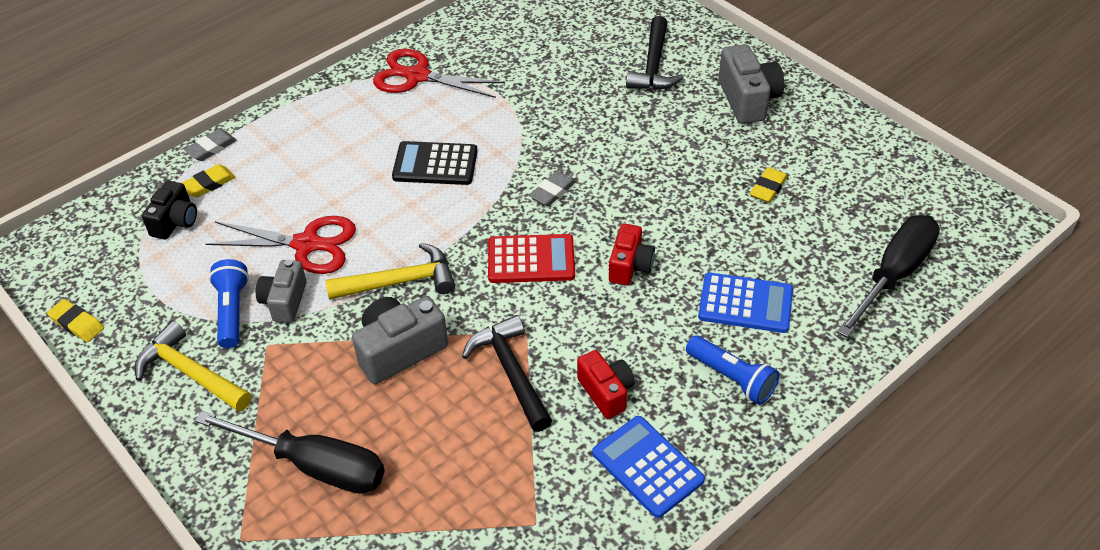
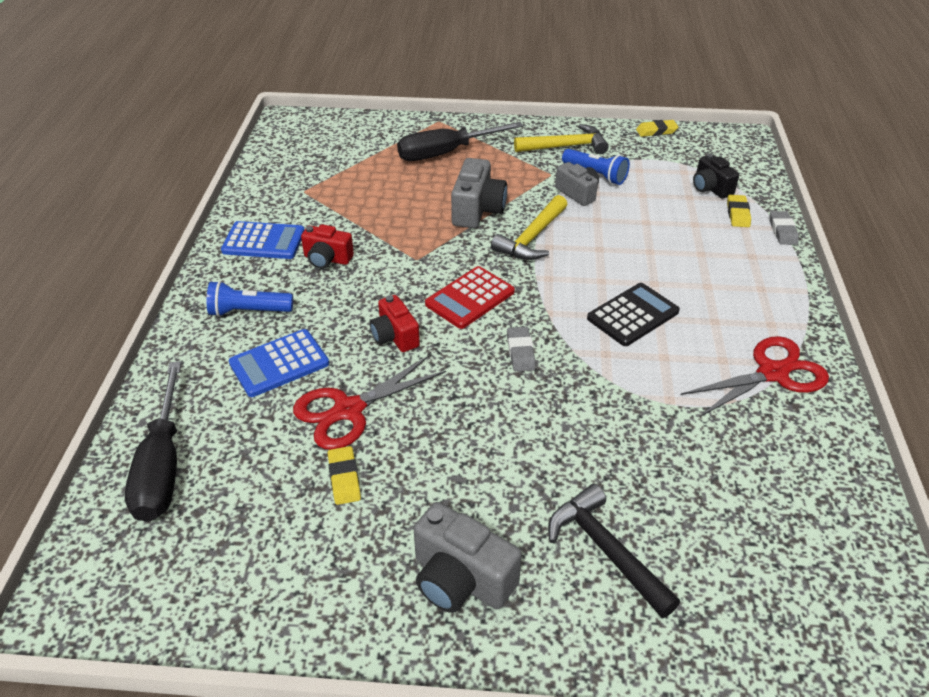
camera: 135 degrees right, 5 degrees down
(307, 244) = (619, 222): red scissors -> red scissors (348, 410)
(511, 372) = (398, 236): black hammer -> none

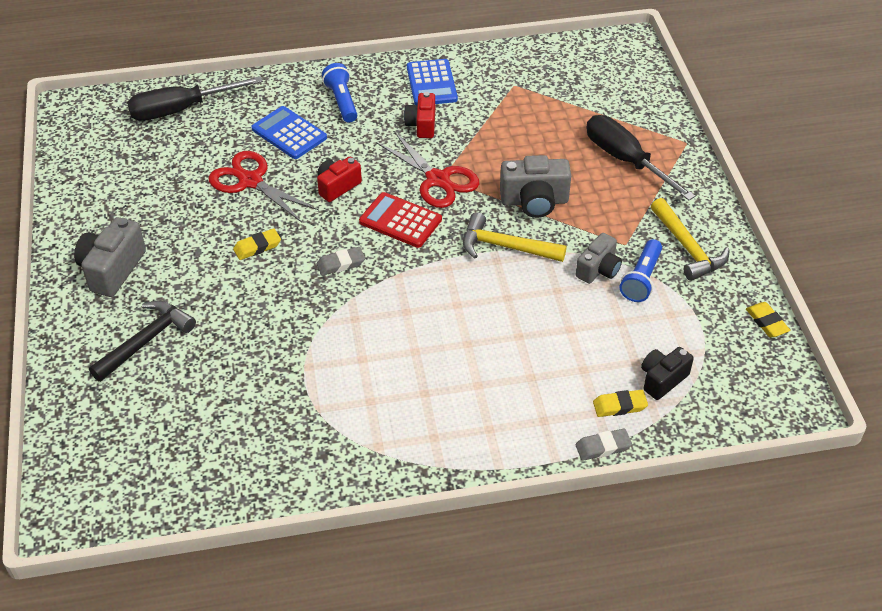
camera: 75 degrees right, 5 degrees up
(344, 478) = (186, 195): yellow eraser -> yellow eraser (257, 247)
(633, 315) = (413, 332): black calculator -> none
(773, 373) = (362, 438): red scissors -> red scissors (438, 180)

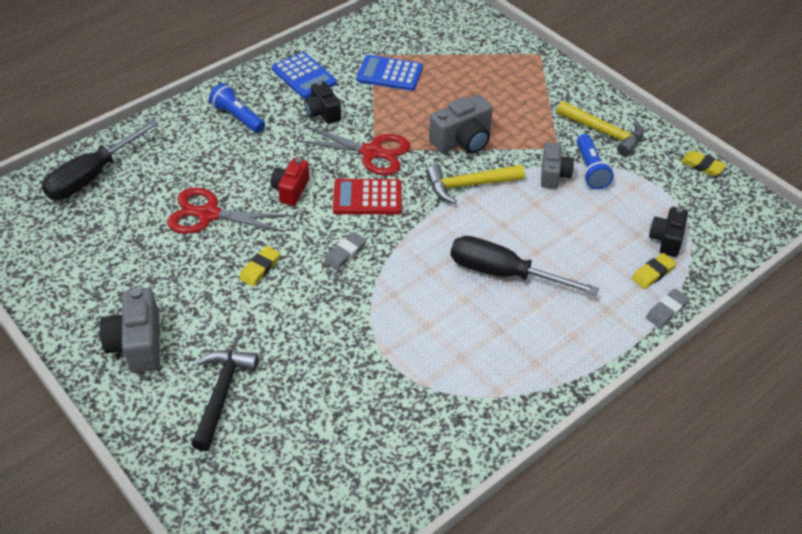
camera: 30 degrees left, 0 degrees up
(289, 133) = (211, 161): blue calculator -> blue calculator (389, 74)
(422, 125) = (323, 113): red camera -> black camera
(625, 160) = (506, 83): black screwdriver -> black screwdriver (503, 273)

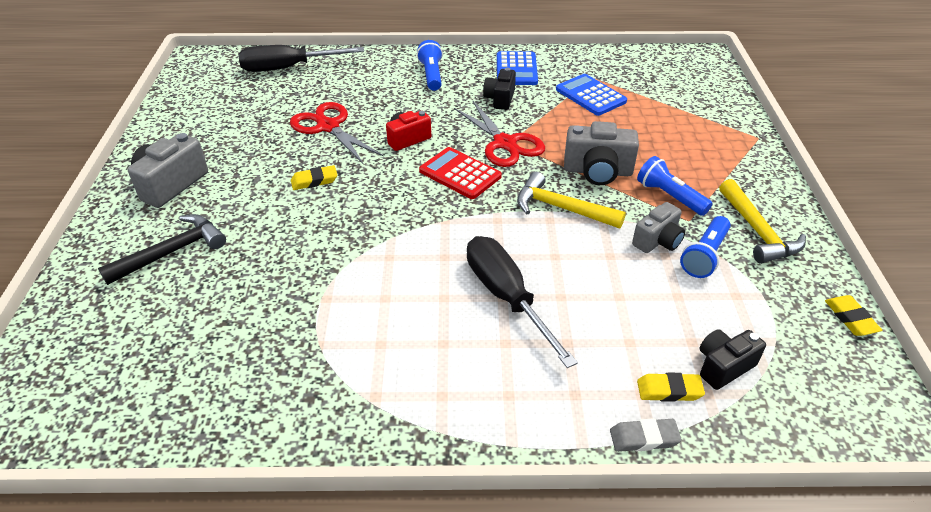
camera: 40 degrees right, 5 degrees down
(345, 253) = (390, 205): grey eraser -> none
(528, 135) = (669, 196): none -> blue flashlight

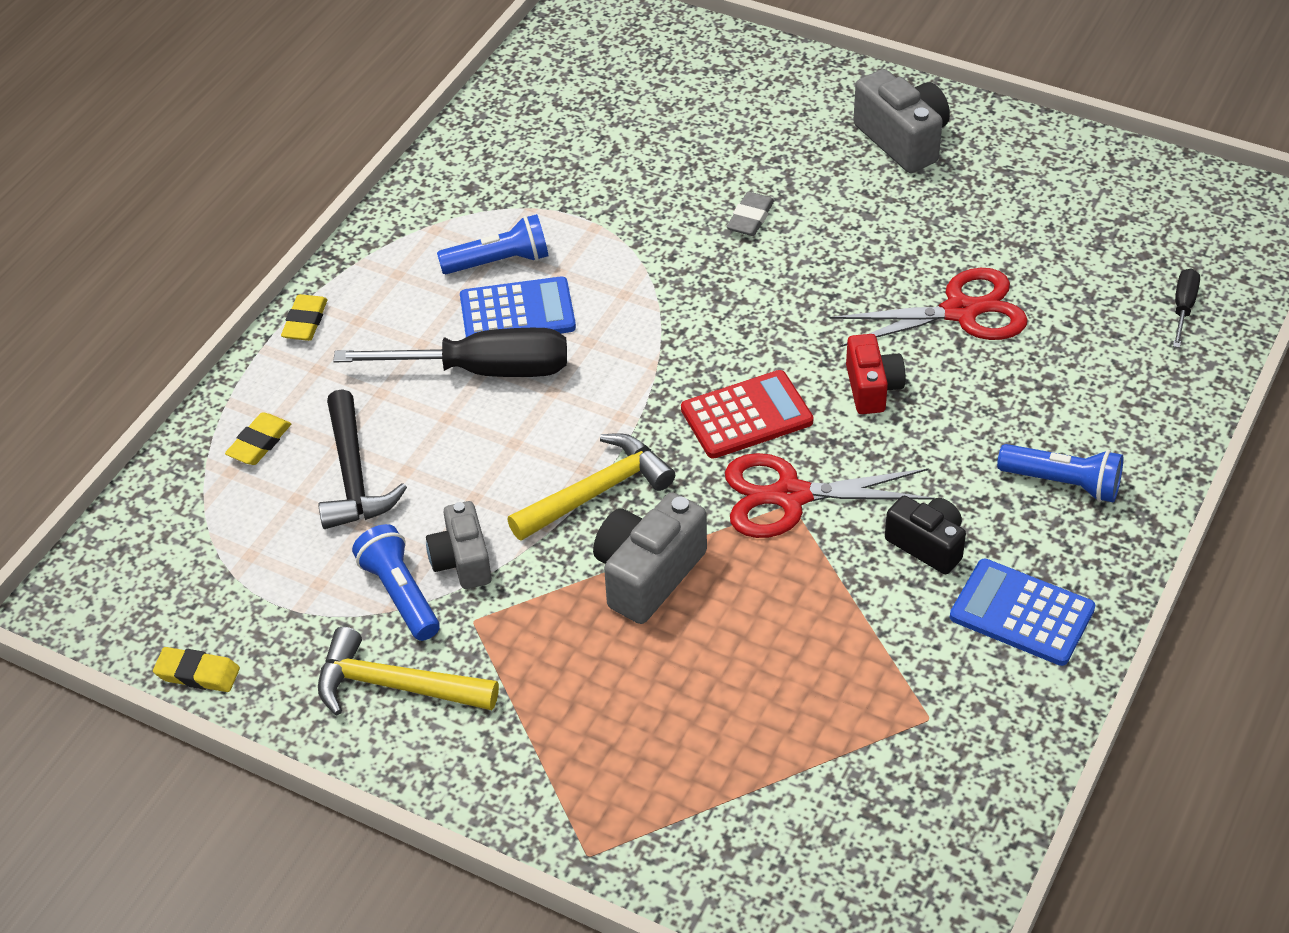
camera: 120 degrees right, 5 degrees up
(172, 252) = (760, 126): black hammer -> black hammer (353, 475)
(288, 68) = (1183, 308): black screwdriver -> black screwdriver, size x0.47
(314, 181) = (827, 266): yellow eraser -> yellow eraser (305, 322)
(590, 95) = (866, 680): blue calculator -> blue calculator (517, 313)
(644, 438) = (231, 395): grey eraser -> grey eraser (750, 218)
(669, 196) = (534, 629): blue flashlight -> blue flashlight (499, 262)
(723, 366) = (245, 505): black camera -> none

